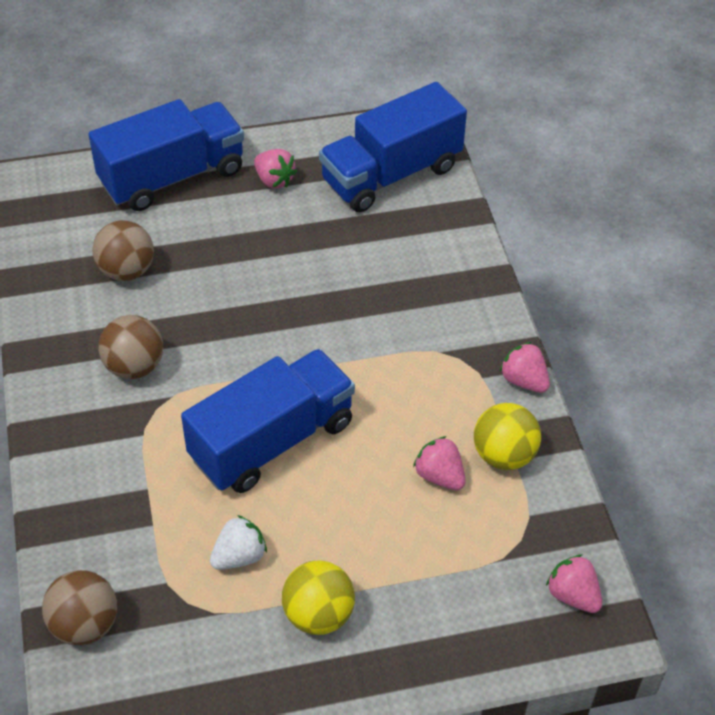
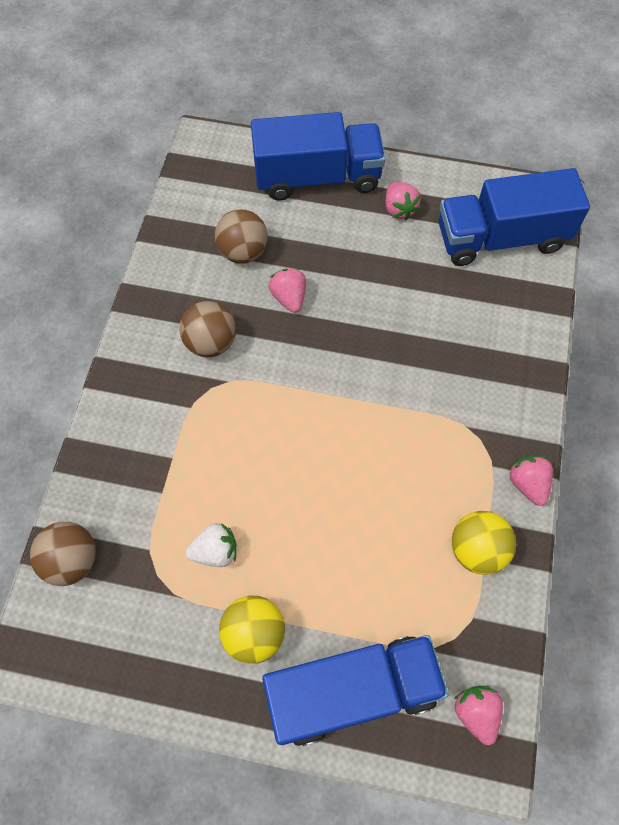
camera: 25 degrees right, 15 degrees up
(272, 441) = (288, 455): blue truck -> blue truck (352, 691)
(439, 476) = (412, 546): pink strawberry -> pink strawberry (289, 297)

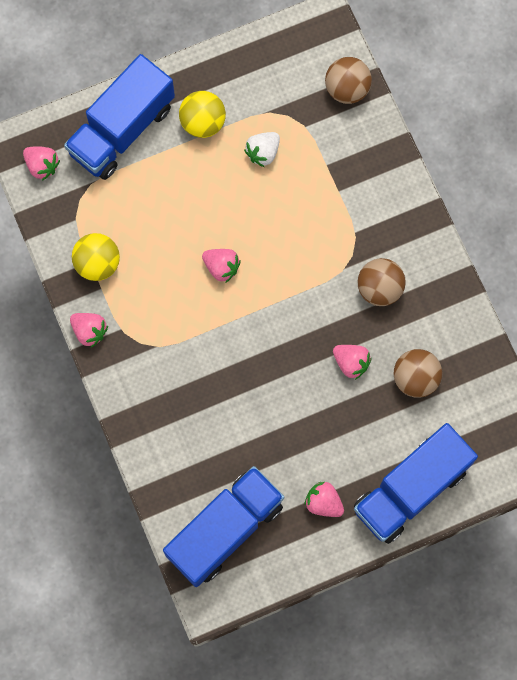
camera: 145 degrees right, 10 degrees up
(347, 459) = (221, 267): none -> pink strawberry

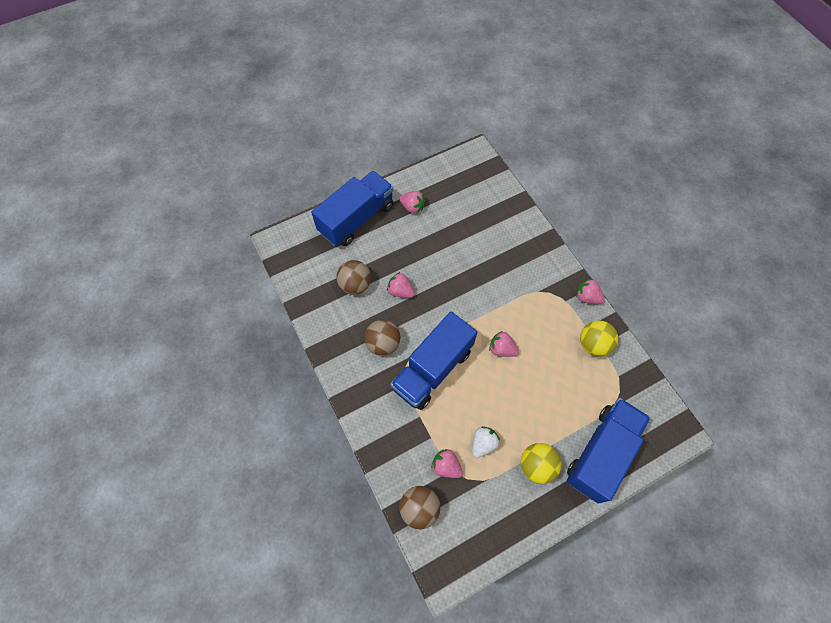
camera: 175 degrees right, 10 degrees down
(42, 166) = (656, 416): pink strawberry -> pink strawberry (446, 466)
(225, 530) = (473, 188): blue truck -> blue truck (433, 369)

